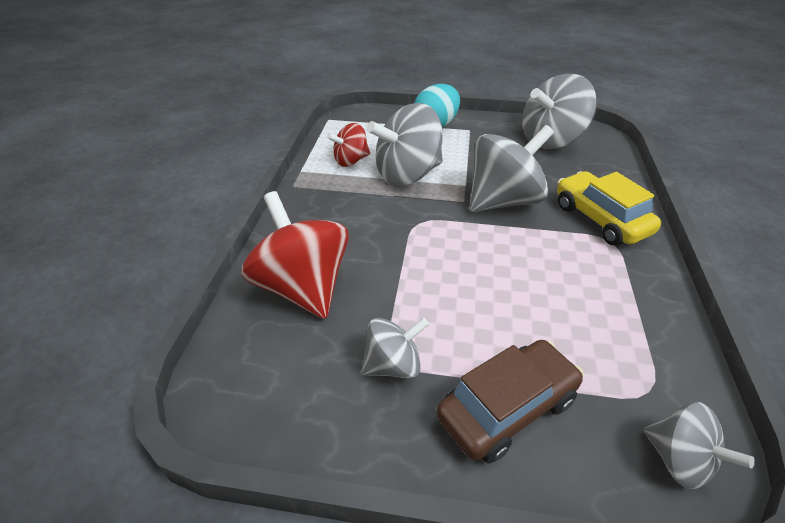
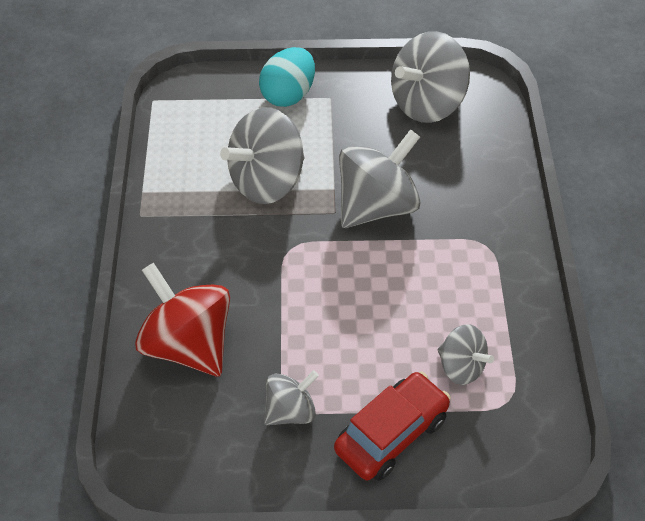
camera: 10 degrees left, 10 degrees up
(351, 161) = (197, 168): red spinning top -> none
(506, 408) = (391, 434): brown car -> red car
(600, 219) = (478, 217): yellow car -> none
(678, 459) = (525, 453): grey spinning top -> grey spinning top (461, 367)

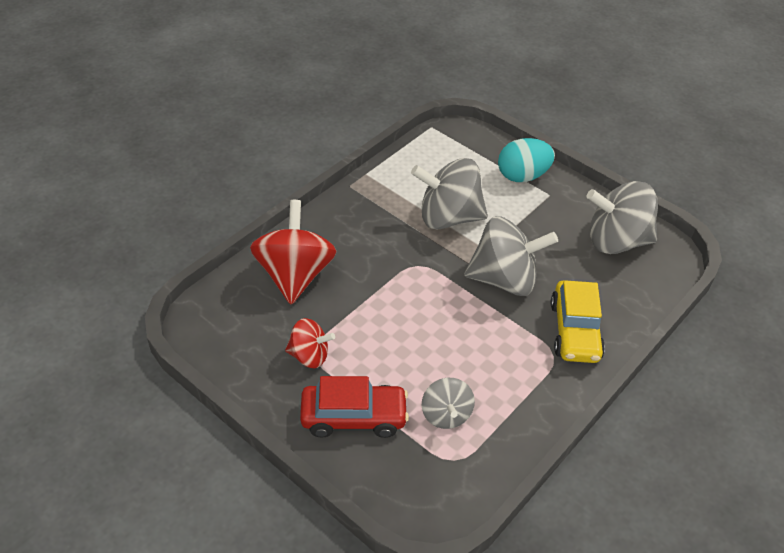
camera: 40 degrees right, 5 degrees down
(290, 411) = (309, 355): grey spinning top -> red spinning top
(479, 210) = (575, 331): none -> yellow car

